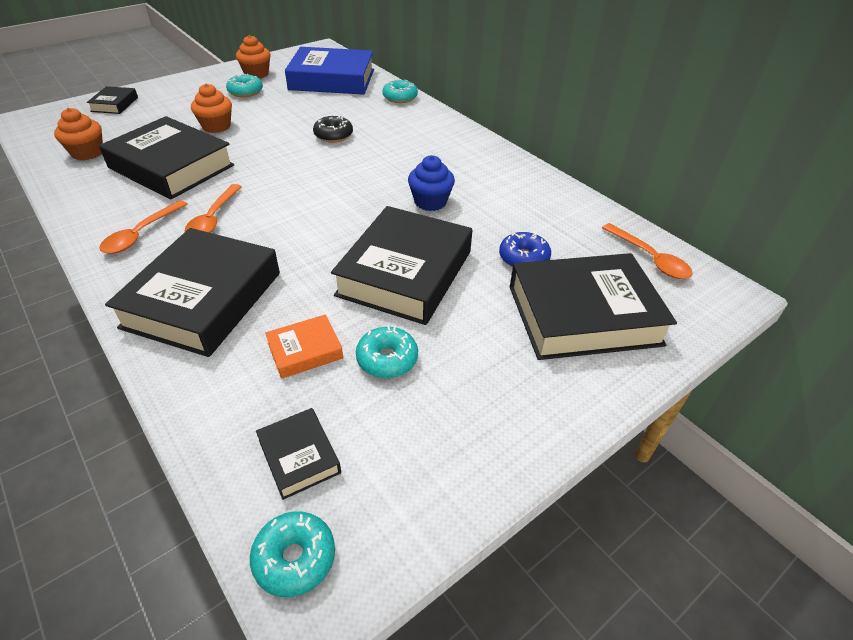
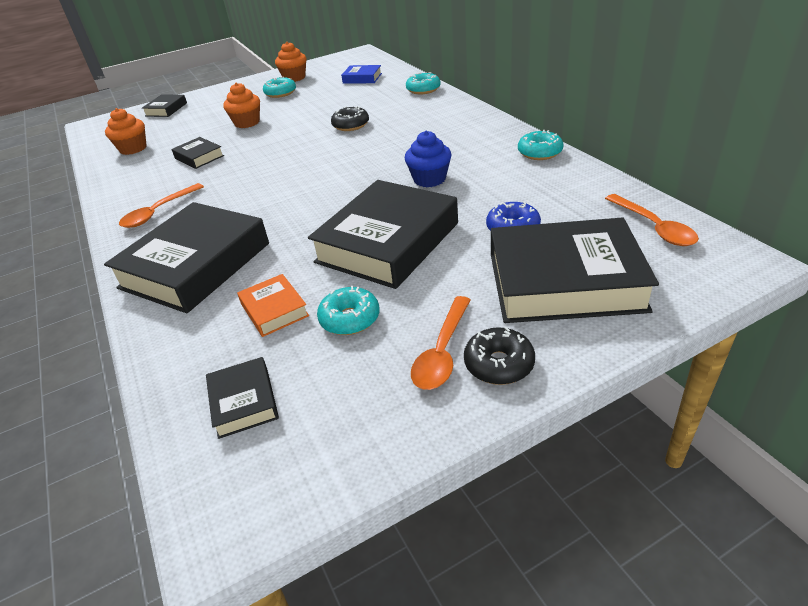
camera: 15 degrees right, 5 degrees down
(171, 167) = (199, 157): black book -> black book, size x0.46
(213, 218) = (223, 198): orange spoon -> orange spoon (442, 352)
(294, 558) = (215, 491): turquoise donut -> turquoise donut (539, 152)
(305, 351) = (274, 310): orange book -> orange book turned 75 degrees clockwise
(332, 80) = (362, 78): blue book -> blue book, size x0.46
(542, 403) = (499, 364): none -> black donut

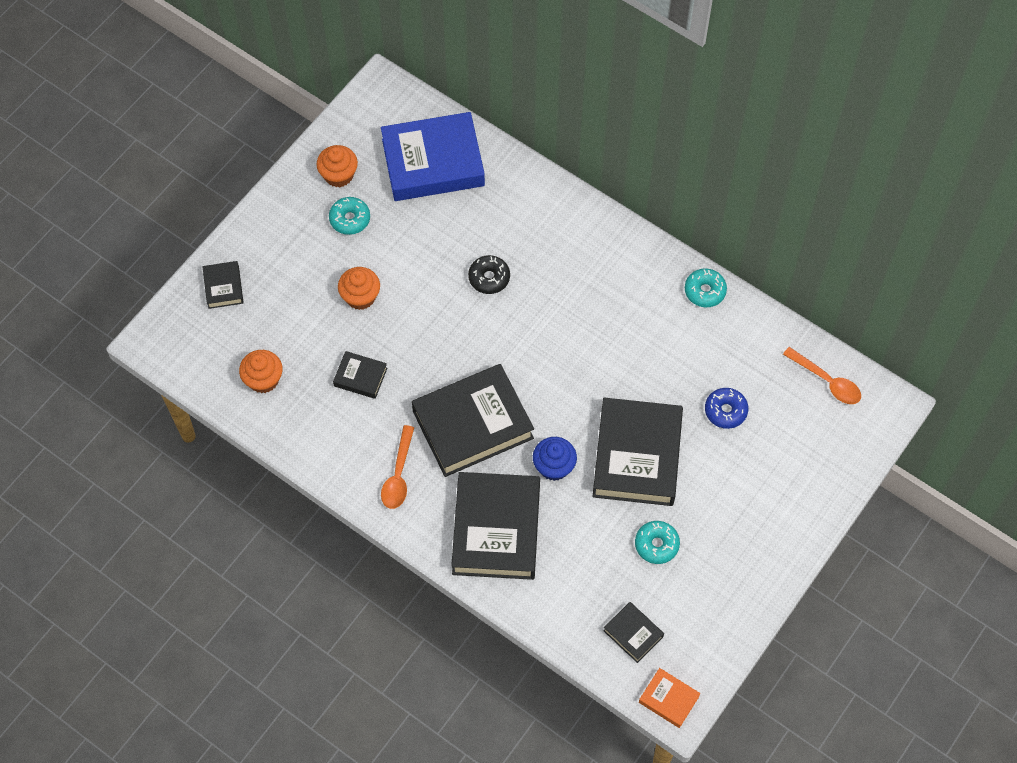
camera: 30 degrees left, 25 degrees up
(274, 310) = (596, 554): orange book -> orange book (668, 699)
(362, 78) = (433, 163): blue book -> blue book, size x2.18
(423, 89) = (526, 181): turquoise donut -> none
(429, 179) = (625, 359): blue cupcake -> blue cupcake (554, 466)
(442, 352) = (733, 552): orange spoon -> none
(499, 364) = (771, 550): black donut -> none
(564, 281) = (784, 461): black book -> black book (472, 424)

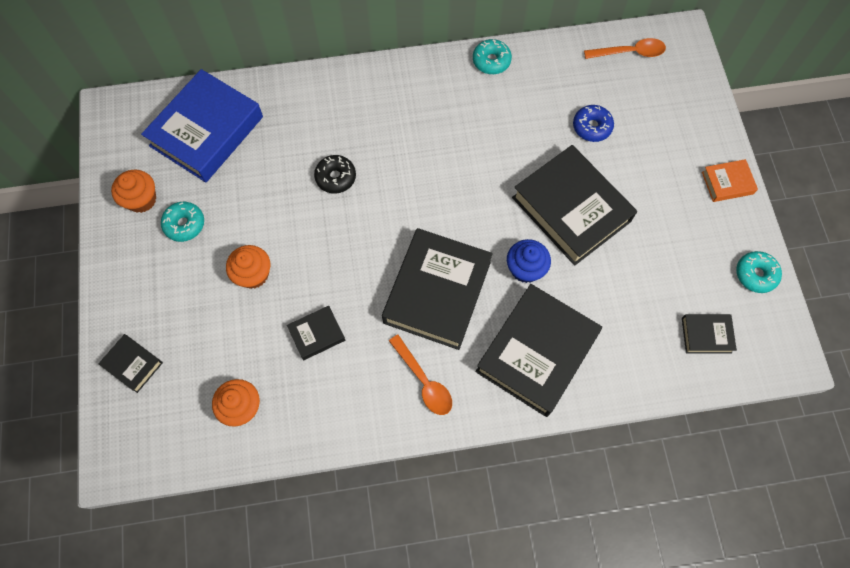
camera: 45 degrees left, 5 degrees up
(496, 530) = (537, 353): black book -> black book turned 75 degrees clockwise
(656, 545) = (651, 258): turquoise donut -> turquoise donut (755, 274)
(668, 699) = (779, 358): orange book -> orange book (727, 183)

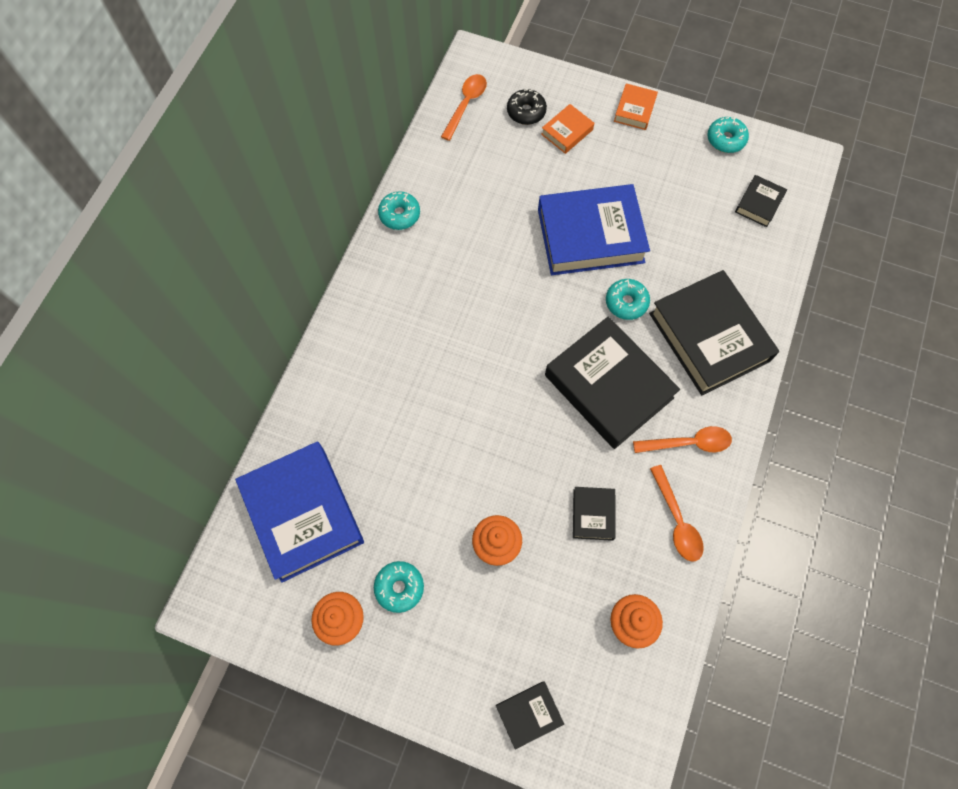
camera: 60 degrees left, 0 degrees up
(335, 177) = (436, 414): black donut -> black donut (526, 112)
(348, 403) = (676, 520): none -> orange spoon
(525, 269) = (626, 302): blue cupcake -> turquoise donut
(571, 209) = (590, 235): black book -> blue book
(592, 127) = (520, 175): blue donut -> none
(661, 141) = (567, 132): none -> orange book

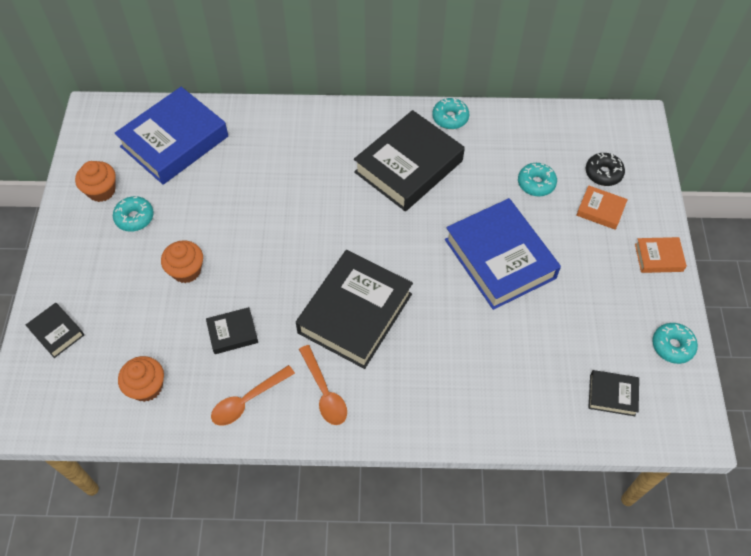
camera: 70 degrees right, 10 degrees down
(466, 105) = (583, 128): orange spoon -> none
(626, 302) = (444, 305): turquoise donut -> turquoise donut (536, 183)
(709, 337) = (440, 384): black book -> black book (409, 166)

